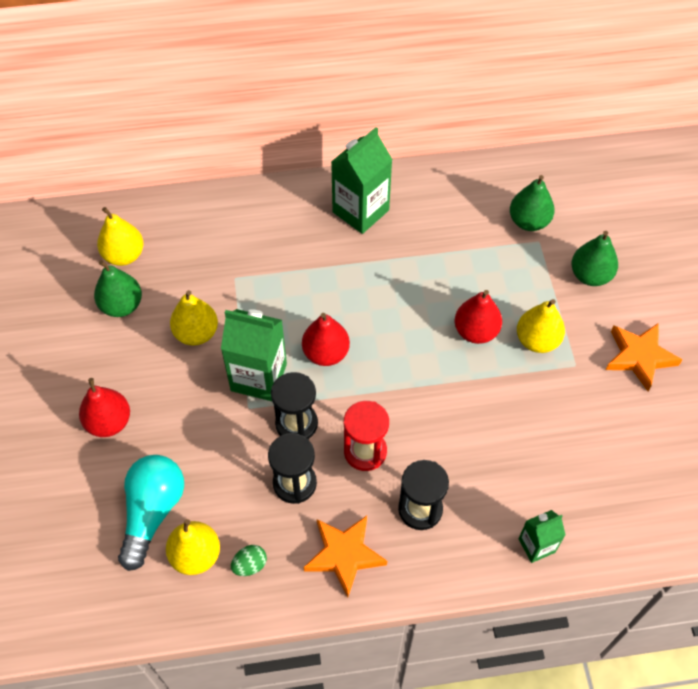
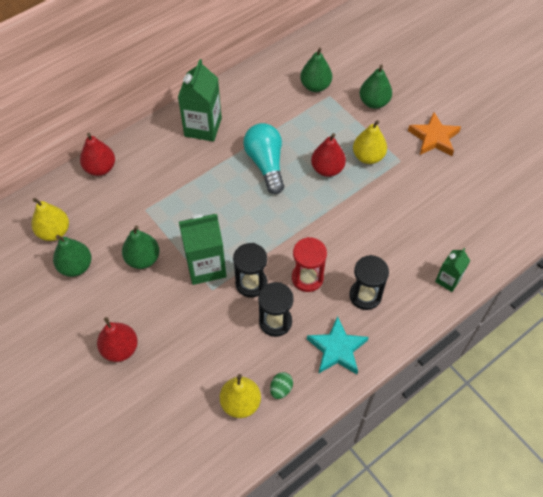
camera: 30 degrees left, 0 degrees up
(152, 512) = (192, 391): turquoise light bulb -> turquoise light bulb (266, 164)
(196, 333) = (143, 259): yellow pear -> green pear
(326, 353) = (240, 229): red pear -> red pear (100, 168)
(344, 555) = (337, 349): orange star -> turquoise star

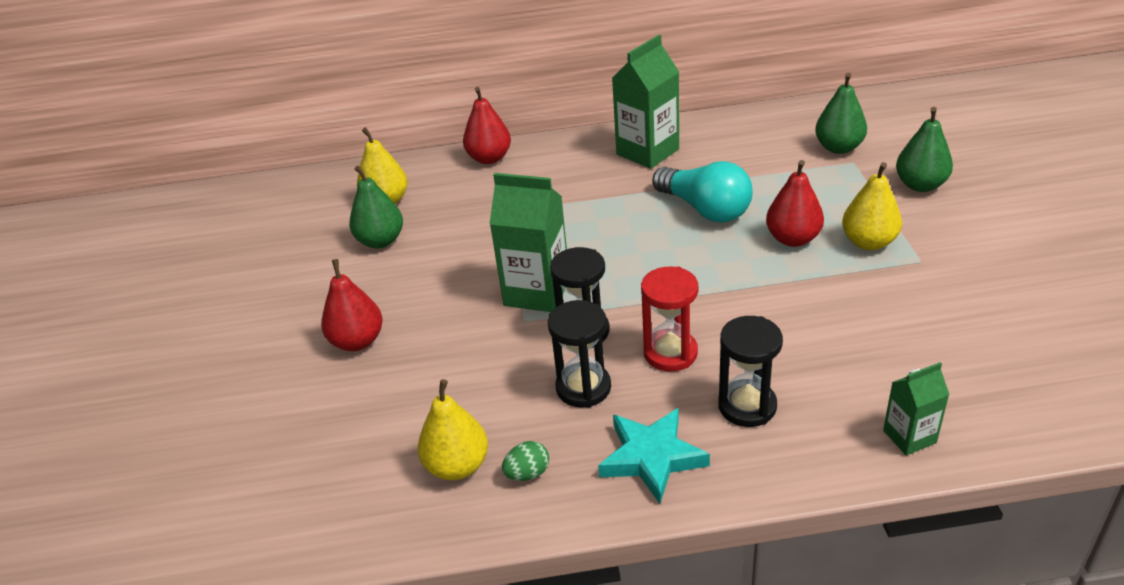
camera: 35 degrees right, 20 degrees down
(143, 259) = (464, 259): green pear -> none
(266, 164) = (705, 209): turquoise light bulb -> turquoise light bulb turned 120 degrees clockwise
(434, 138) = (999, 249): orange star -> none

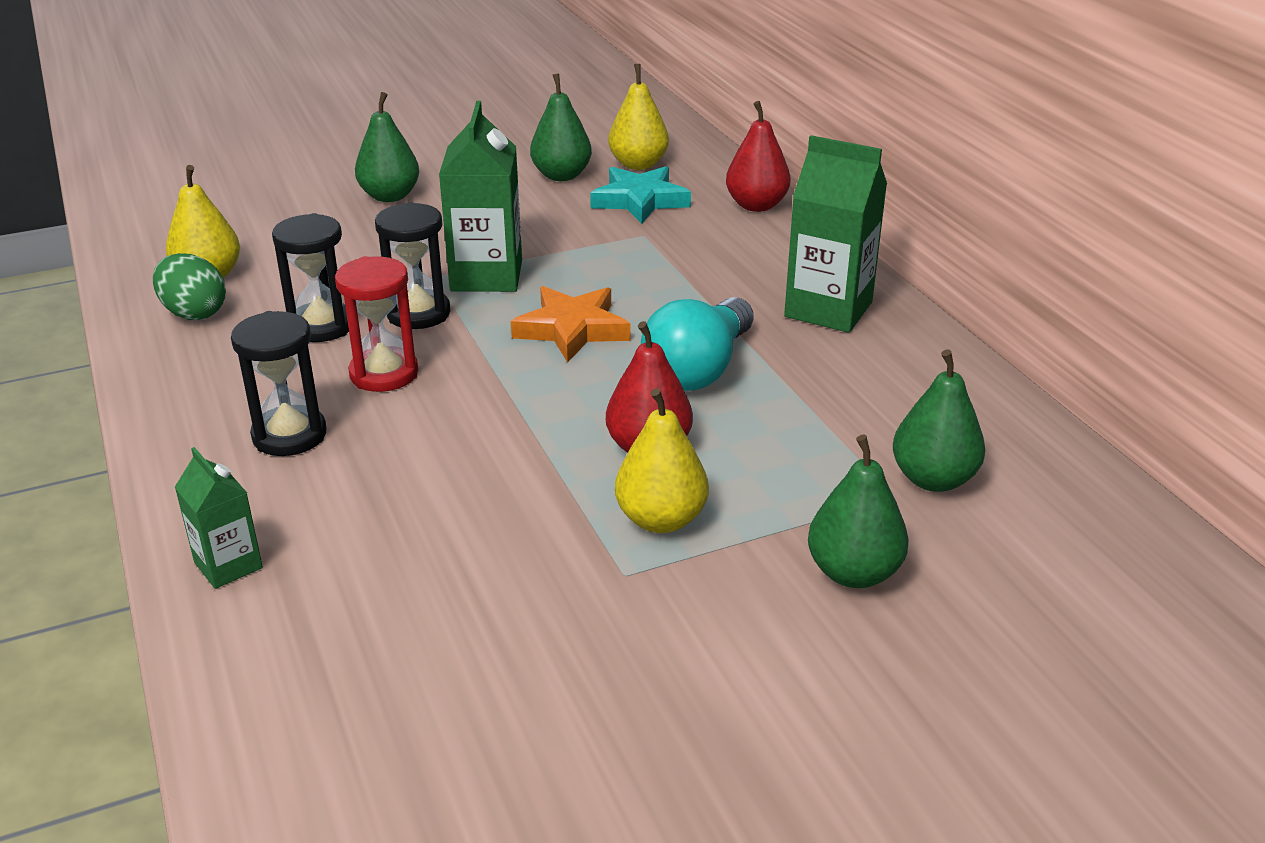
camera: 70 degrees right, 5 degrees down
(357, 341) = (390, 196): red pear -> green pear
(527, 473) = (194, 313): green egg -> green egg, size x1.59
(636, 256) = (572, 329): none -> orange star
(652, 458) = (209, 380): turquoise star -> turquoise star (640, 200)

